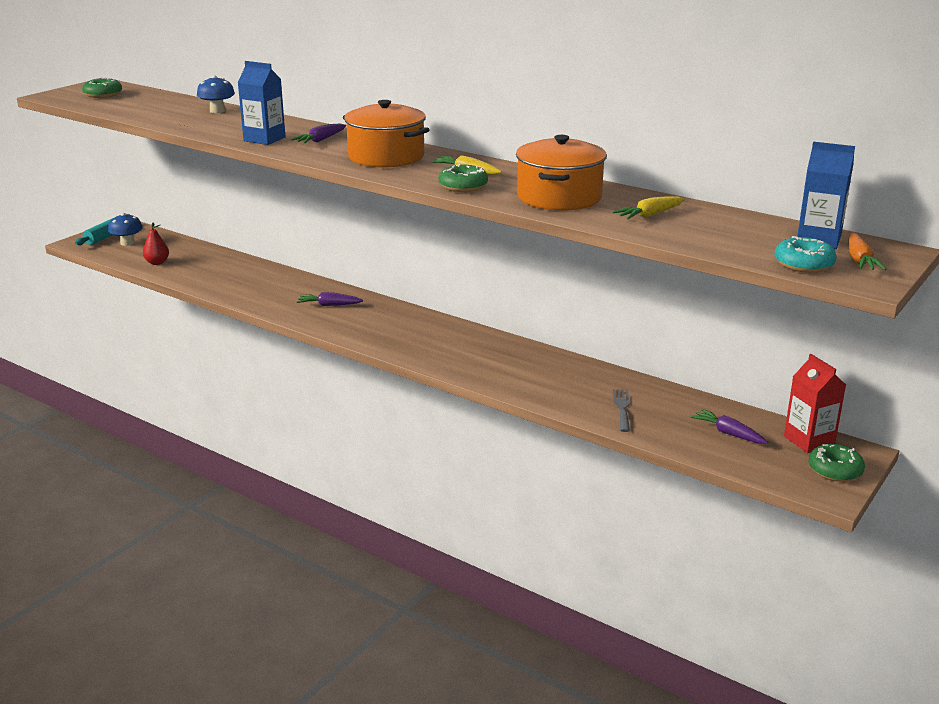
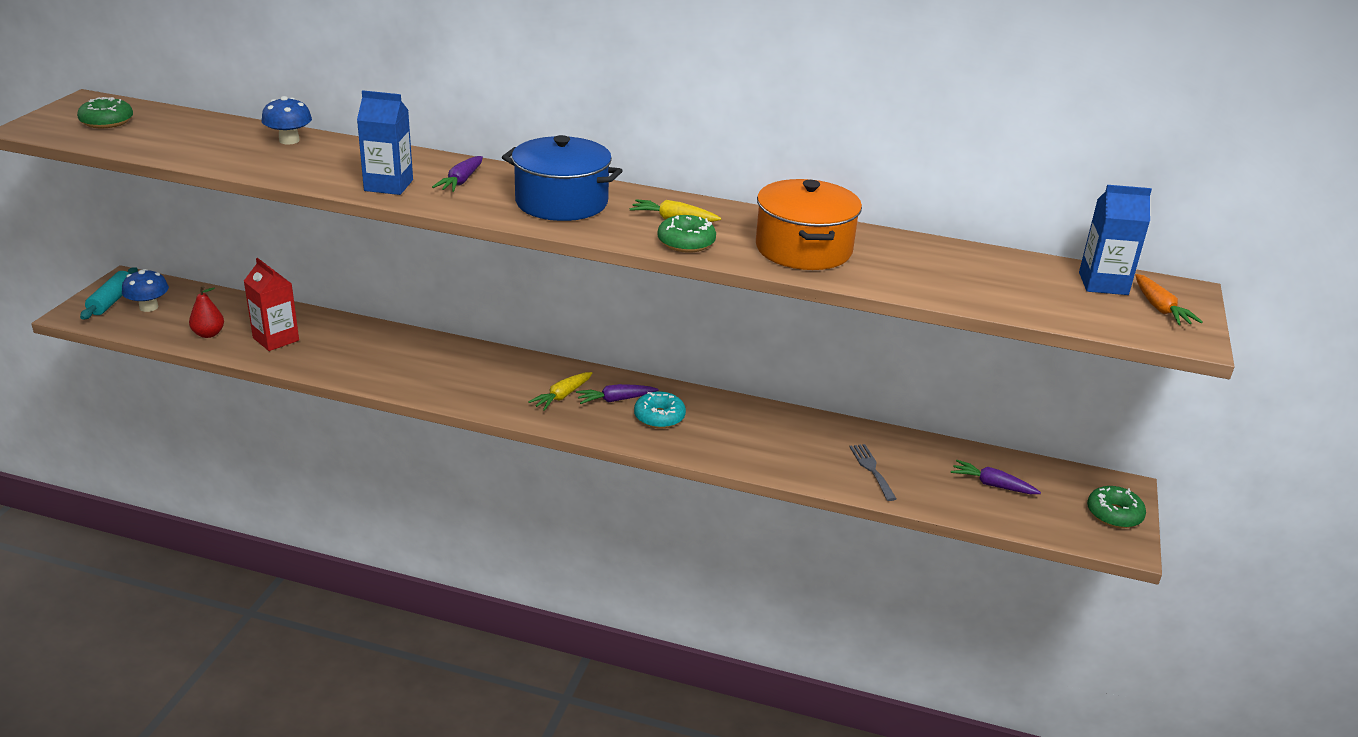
camera: 20 degrees left, 5 degrees up
(329, 305) = (468, 372): purple carrot -> purple carrot (615, 400)
(386, 157) = (561, 202): orange pot -> blue pot
(649, 215) = (916, 266): yellow carrot -> yellow carrot (562, 396)
(803, 264) = (1114, 321): turquoise donut -> turquoise donut (659, 417)
(809, 440) = (1071, 481): red carton -> red carton (276, 339)

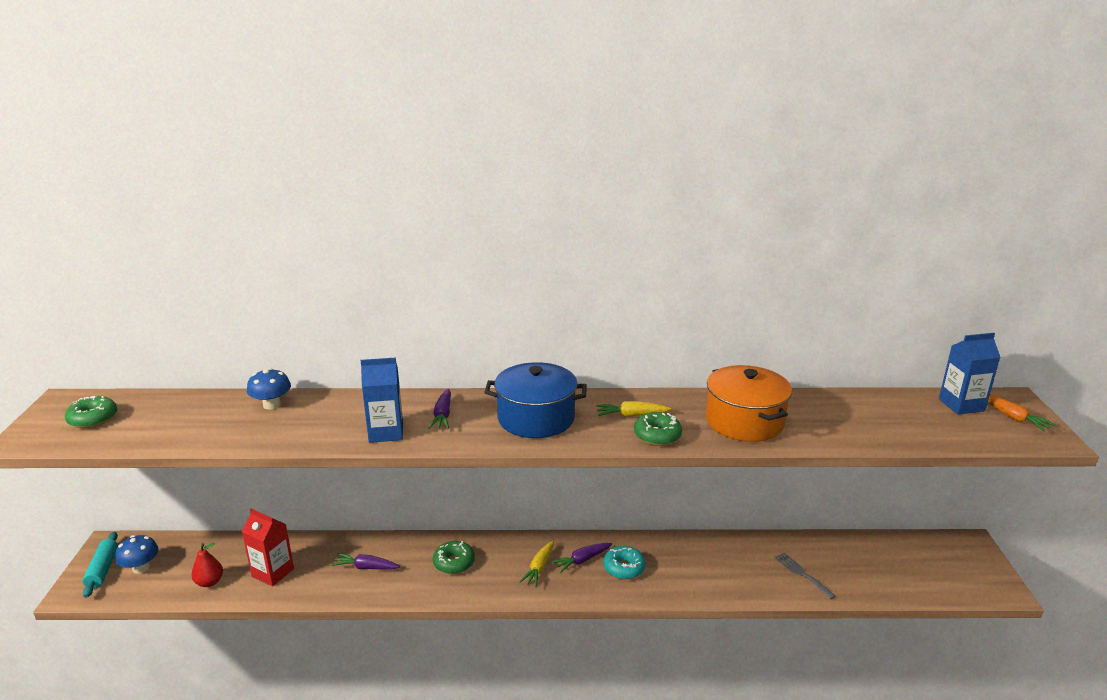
camera: 15 degrees left, 5 degrees down
(992, 485) = (889, 564): purple carrot -> purple carrot (366, 567)
(1114, 514) = (981, 567): green donut -> green donut (454, 563)

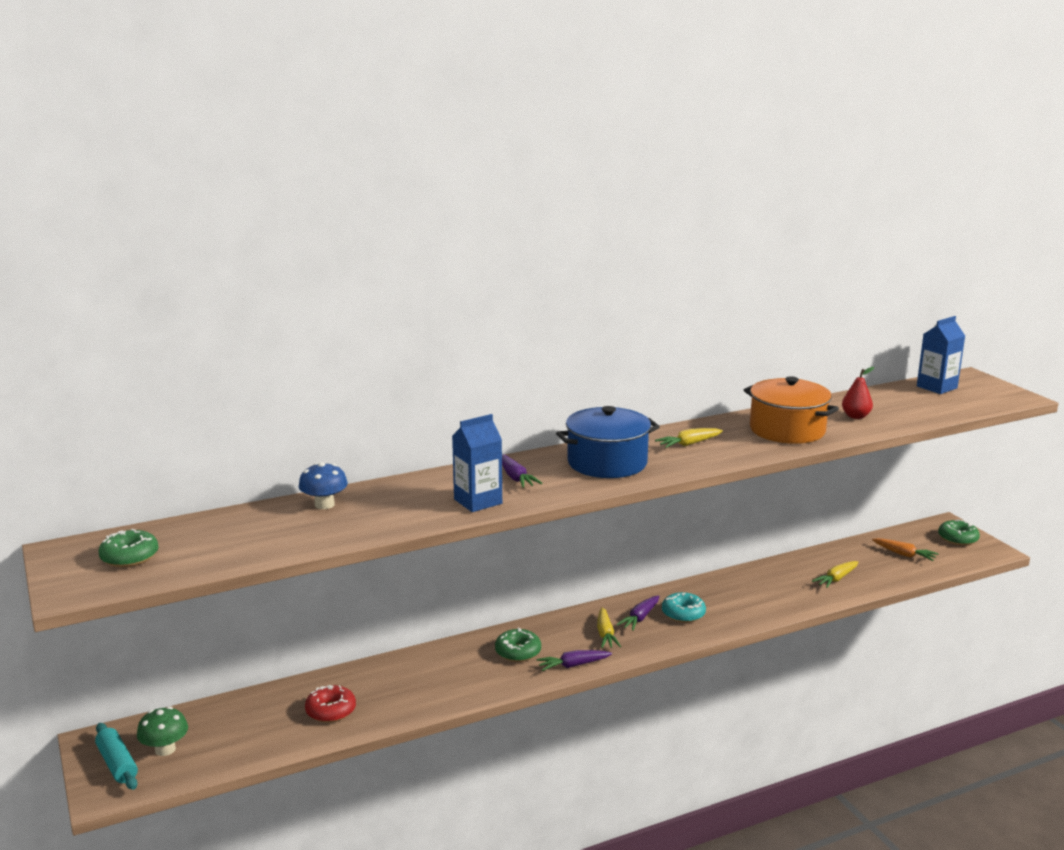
camera: 25 degrees left, 5 degrees down
(141, 568) = (165, 749): blue mushroom -> green mushroom
(209, 582) = (266, 738): red pear -> red pear (856, 416)
(273, 572) = (331, 711): red carton -> red donut
(366, 567) = (430, 679): purple carrot -> purple carrot (573, 665)
(657, 436) = (728, 454): green donut -> green donut (958, 539)
(802, 574) = (836, 579): grey fork -> yellow carrot
(1013, 418) = (981, 389): orange carrot -> orange carrot (904, 554)

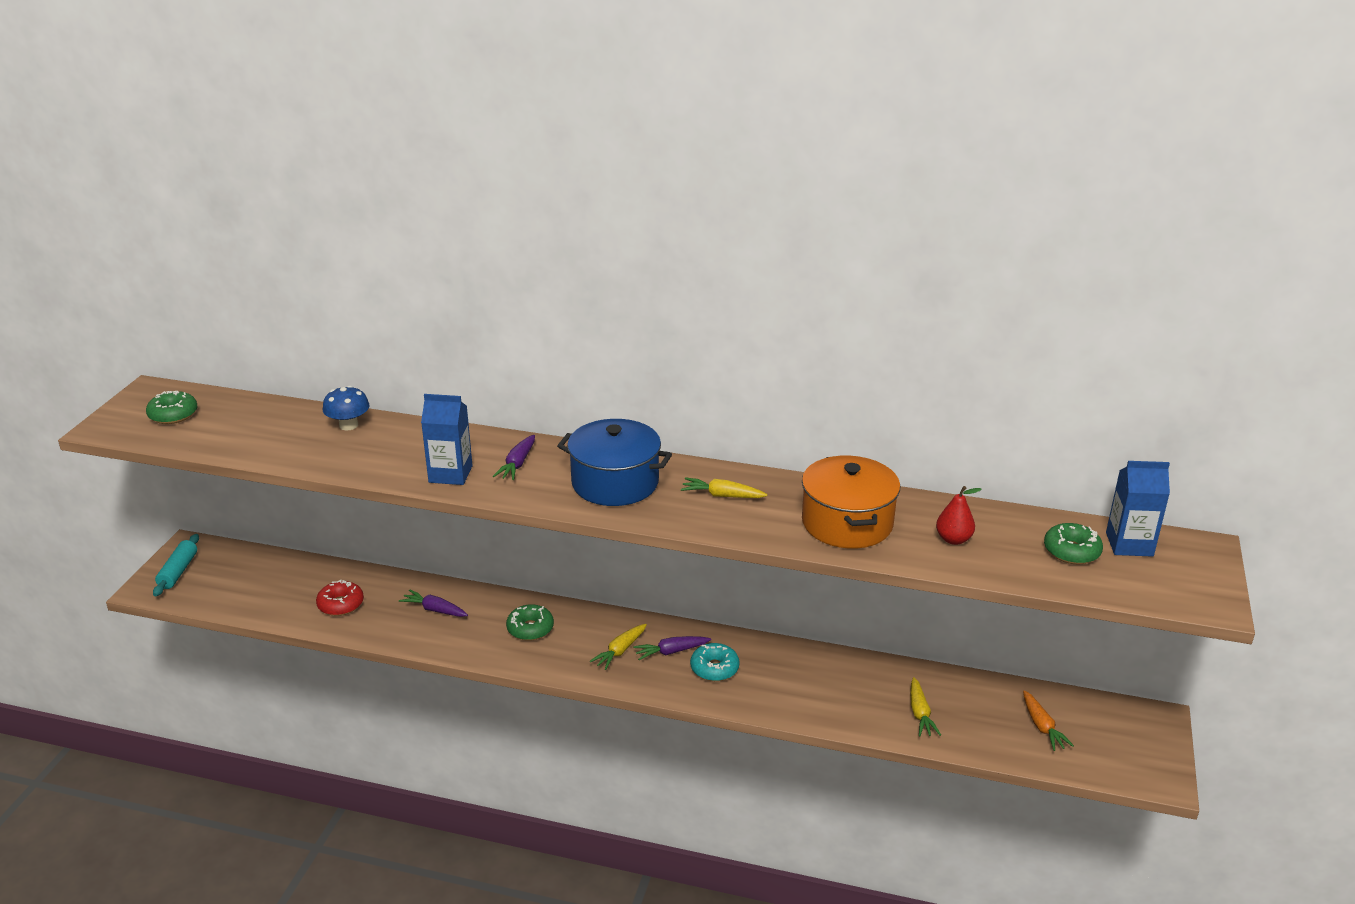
camera: 40 degrees right, 10 degrees up
(165, 749) = (214, 576): green mushroom -> none
(573, 665) = (553, 665): purple carrot -> purple carrot (435, 610)
(836, 579) = (920, 713): yellow carrot -> yellow carrot turned 90 degrees counterclockwise
(958, 539) = (1141, 742): green donut -> green donut (1071, 551)

